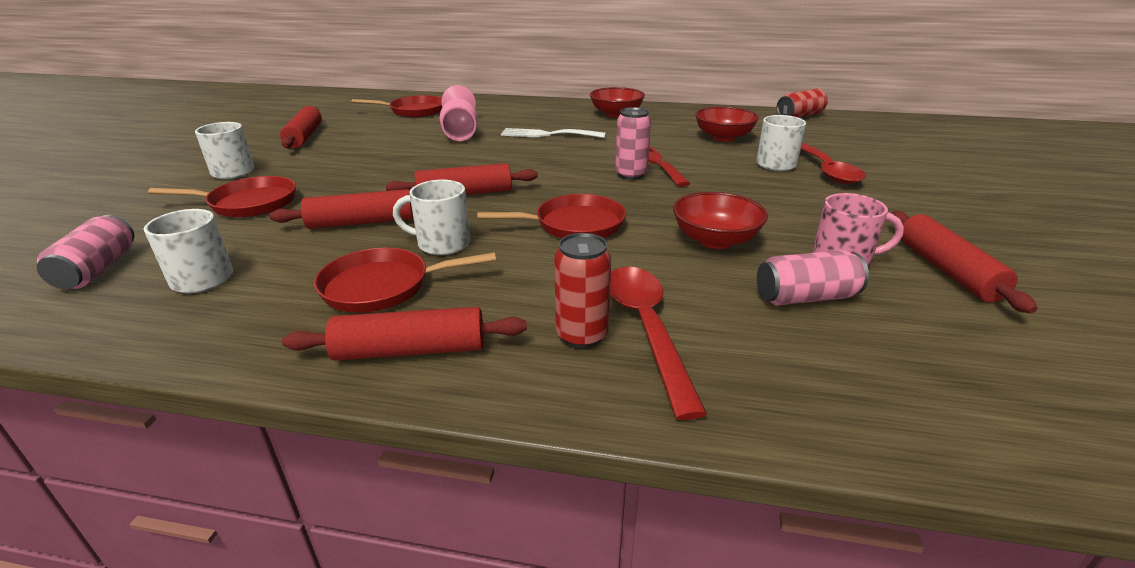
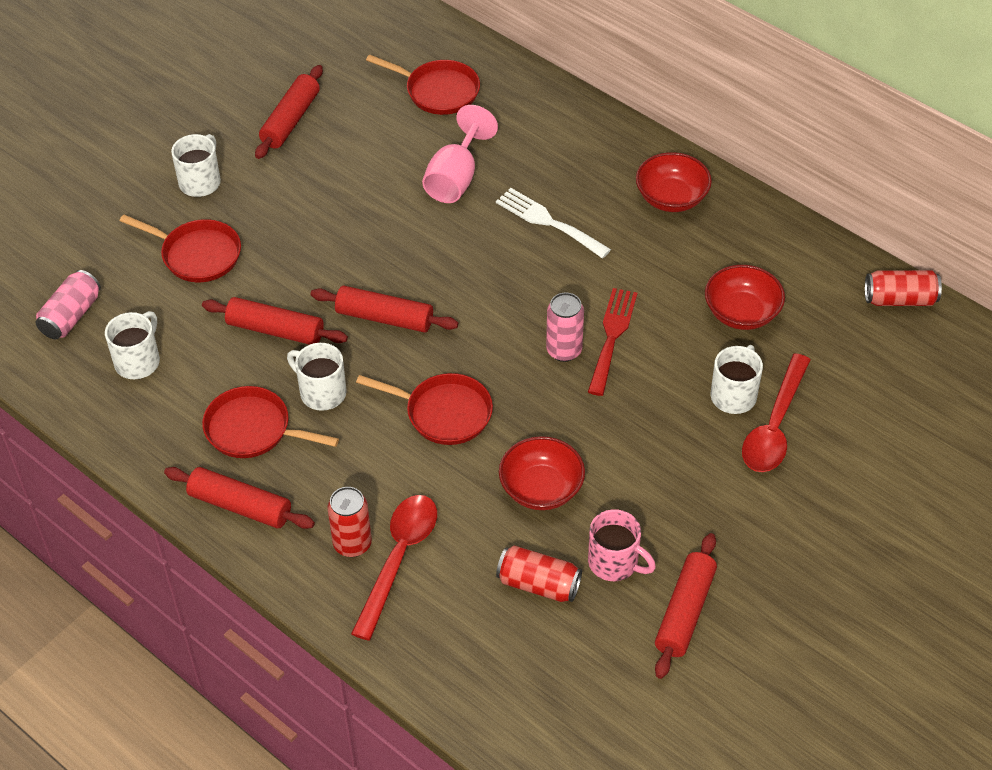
camera: 30 degrees right, 20 degrees up
(805, 297) = (538, 584): pink can -> red can

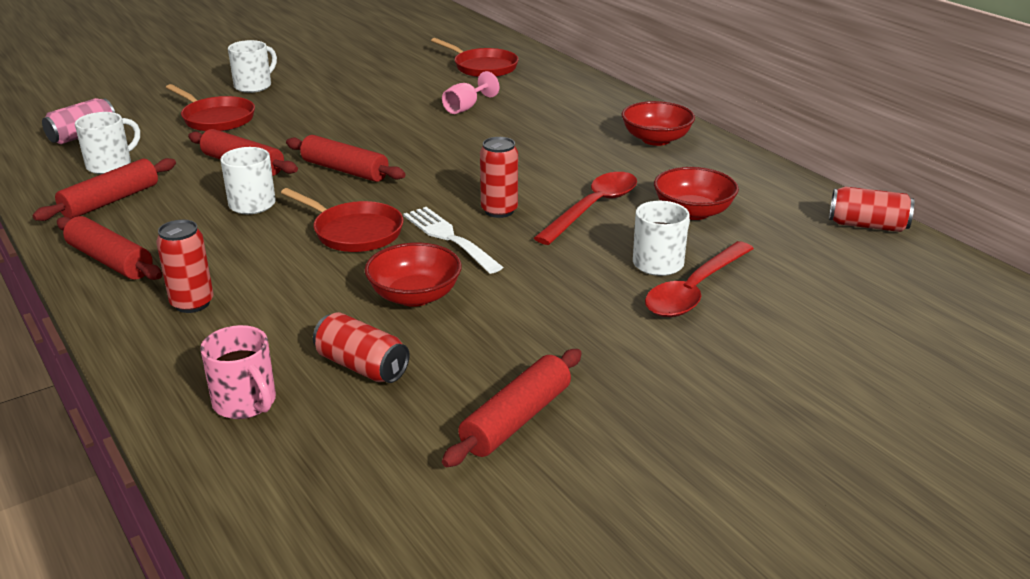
camera: 15 degrees right, 20 degrees down
(253, 429) = (169, 216): red pan -> none
(291, 120) = (352, 67): red rolling pin -> red rolling pin (111, 201)
(398, 559) = (229, 322): red spoon -> red spoon (593, 208)
(455, 178) = (466, 108): pink goblet -> pink goblet, size x0.67
(548, 222) = (532, 138): white fork -> white fork (448, 237)
(564, 350) = (499, 211): pink can -> red can
(612, 336) = (552, 208): red fork -> none
(615, 562) = (458, 364): pink mug -> pink mug (246, 403)

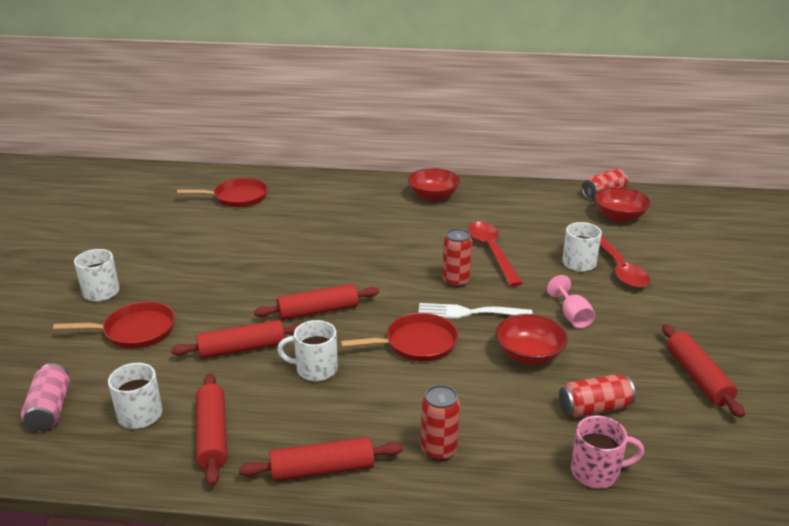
camera: 50 degrees left, 0 degrees up
(466, 108) = (292, 229): pink goblet -> pink goblet (572, 316)
(693, 212) = (534, 227): red bowl -> red bowl (619, 216)

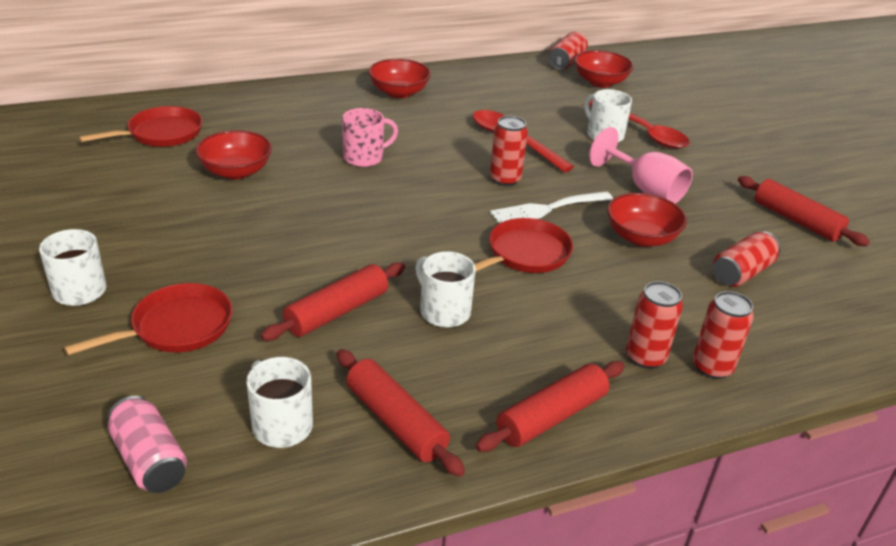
camera: 30 degrees left, 5 degrees up
(262, 234) = (236, 171): none -> red bowl
(315, 369) = (443, 311): white mug -> white mug turned 75 degrees clockwise
(318, 311) = (386, 246): red rolling pin -> none
(488, 476) = (712, 367): none -> red can
(572, 316) = (645, 189): pink goblet -> pink goblet, size x1.50
(597, 472) = (796, 332): pink mug -> pink mug (365, 157)

